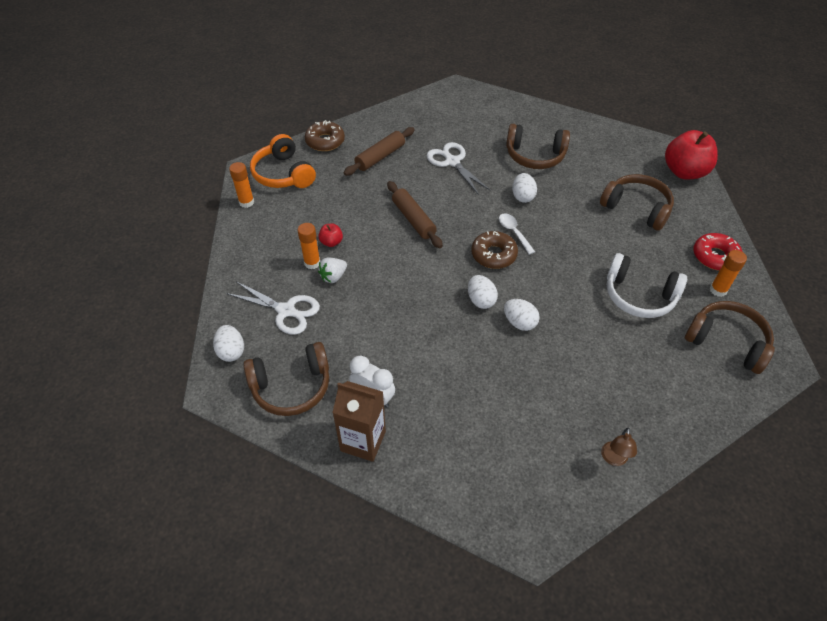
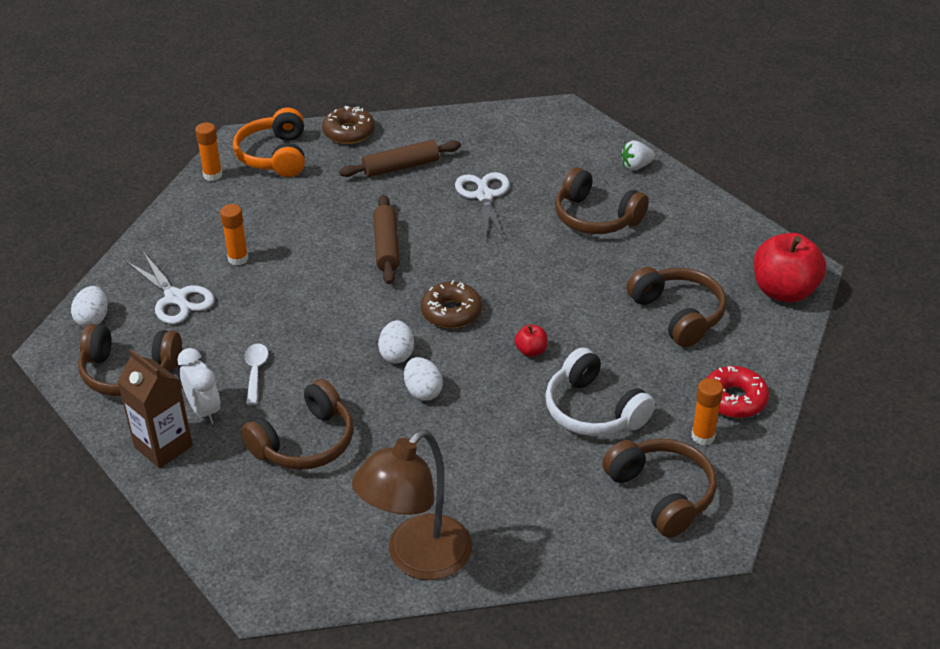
camera: 25 degrees right, 10 degrees down
(331, 242) = (275, 243): red apple -> red apple (531, 351)
(333, 277) = (250, 280): white strawberry -> white strawberry (636, 166)
(467, 395) = (305, 442): none -> brown headphones
(514, 232) = (496, 295): white spoon -> white spoon (255, 372)
(522, 196) = (540, 259): white egg -> none
(614, 459) = (417, 559): brown lamp -> brown lamp, size x2.47

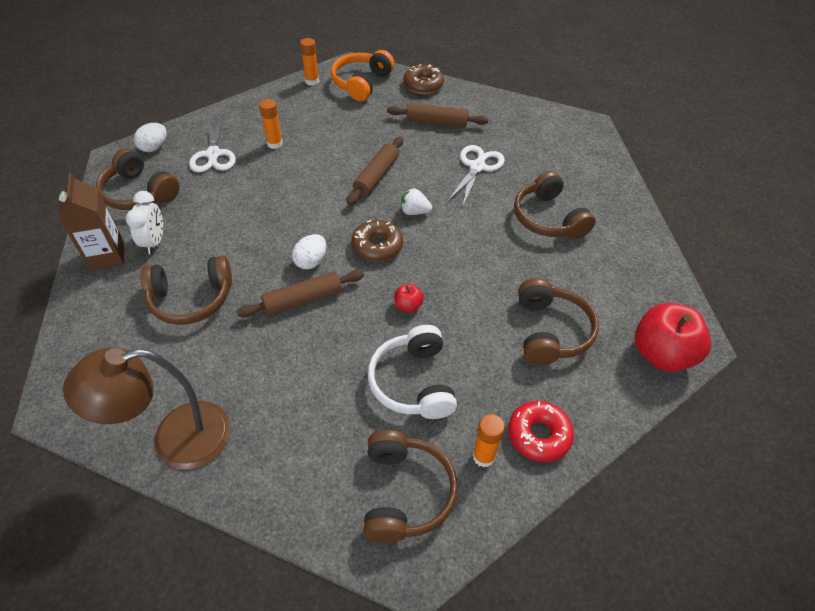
camera: 30 degrees right, 10 degrees up
(255, 372) = (211, 229): white spoon -> none
(423, 391) = (303, 300): white egg -> brown rolling pin
(636, 166) = (614, 190): white strawberry -> white strawberry (414, 212)

